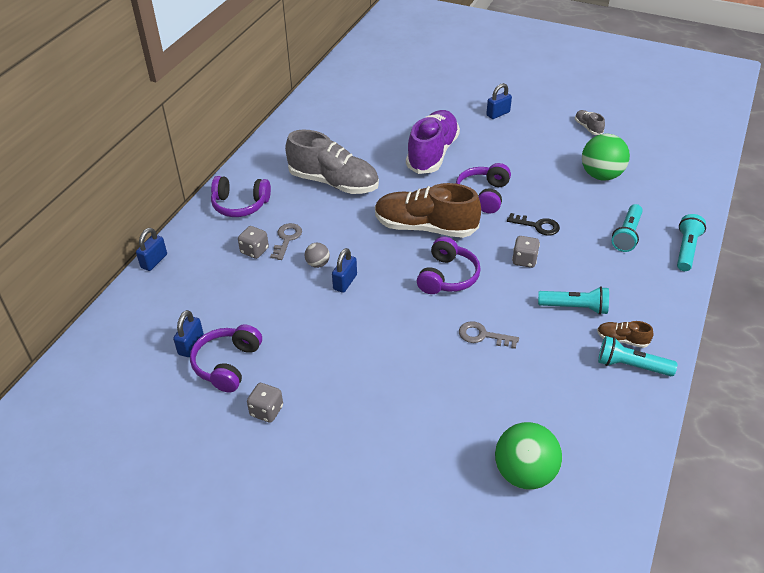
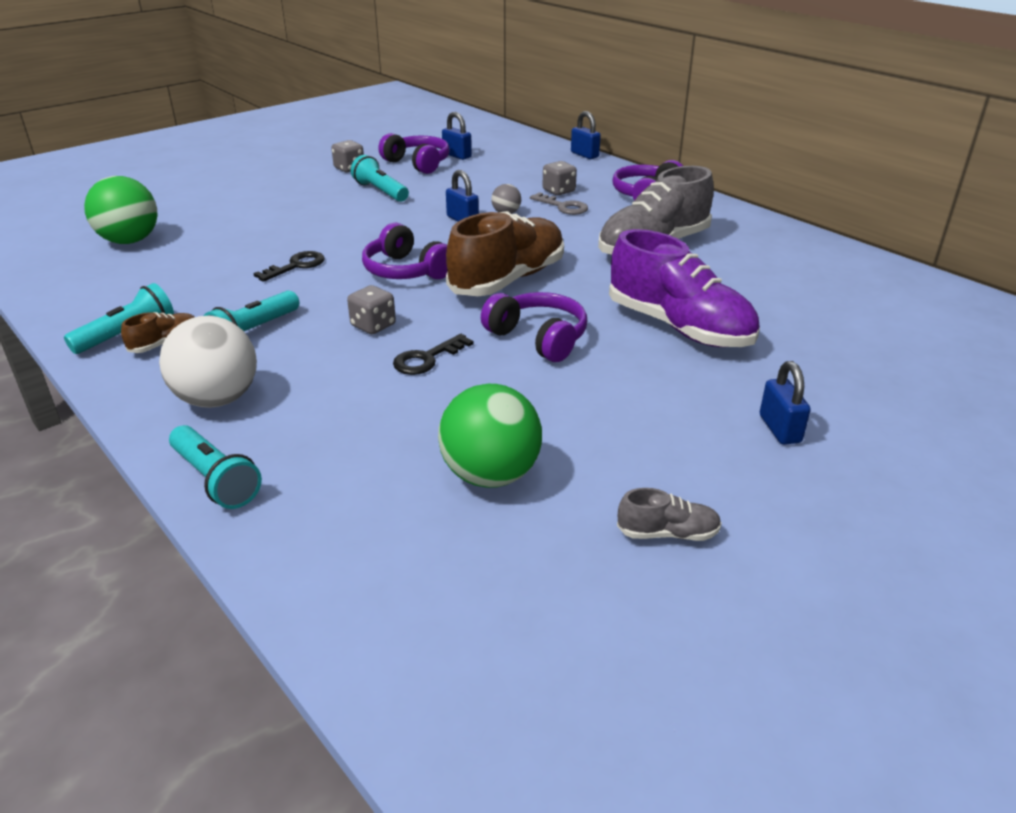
camera: 115 degrees right, 10 degrees down
(483, 336) = (296, 266): grey key -> black key
(627, 235) = (319, 432): turquoise flashlight -> turquoise flashlight (380, 191)
(641, 283) = (218, 399): none -> white ball

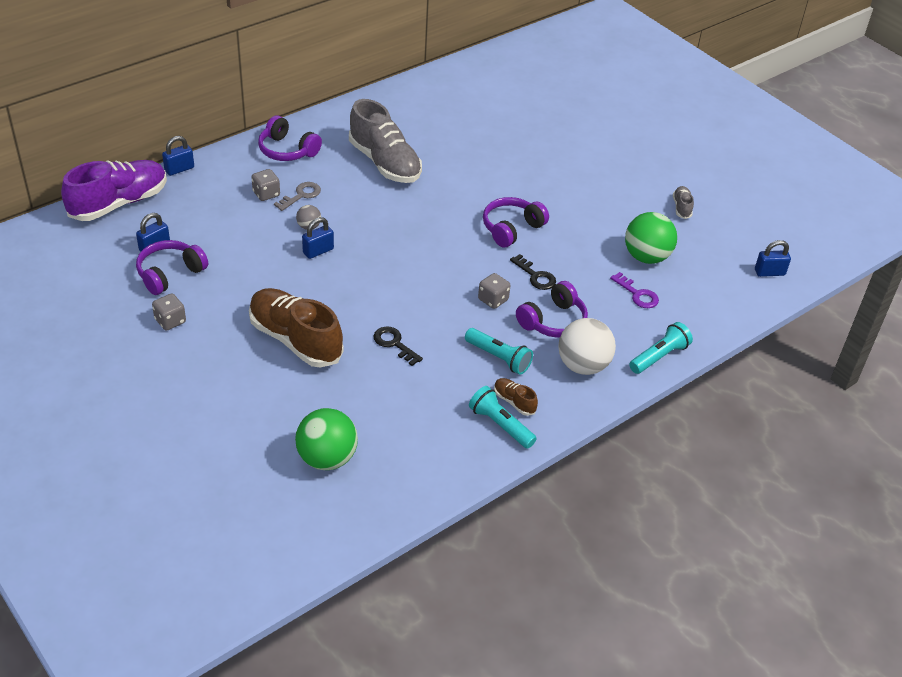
camera: 90 degrees left, 10 degrees up
(380, 191) = (240, 298): turquoise flashlight -> none
(383, 460) = (637, 294): none -> purple key
(406, 271) = (410, 284): purple headphones -> purple headphones (553, 321)
(508, 280) = (430, 235): brown shoe -> brown shoe (295, 340)
(679, 327) = (500, 172): purple shoe -> purple shoe (119, 203)
(780, 429) = (602, 159): blue padlock -> blue padlock (769, 272)

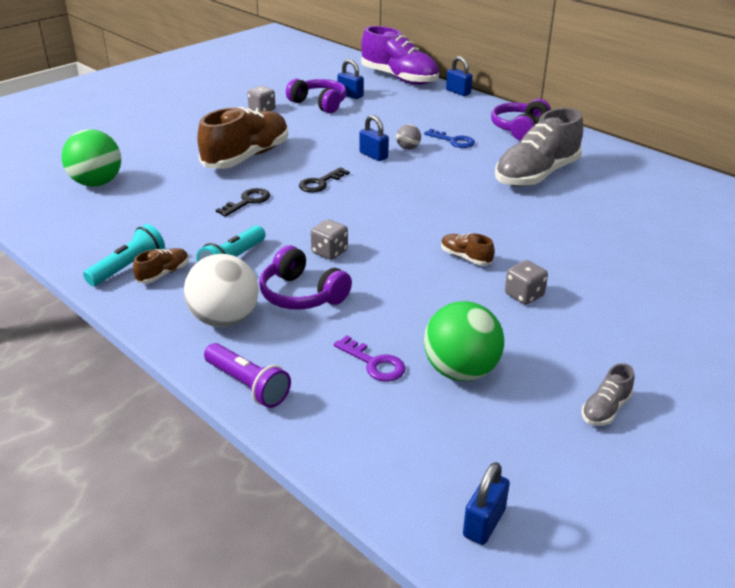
camera: 85 degrees right, 10 degrees down
(266, 194) = (446, 126): grey dice -> grey dice (524, 295)
(301, 195) = (453, 141): grey key -> blue key
(511, 228) = (465, 257): purple headphones -> brown shoe
(535, 276) = (382, 278): black key -> black key (320, 183)
(637, 294) = (374, 363): purple key -> purple key turned 90 degrees counterclockwise
(659, 356) = (247, 385): turquoise flashlight -> purple flashlight
(681, 207) = (605, 409): grey shoe -> grey shoe turned 135 degrees clockwise
(769, 272) = (484, 523): blue padlock -> blue padlock turned 45 degrees clockwise

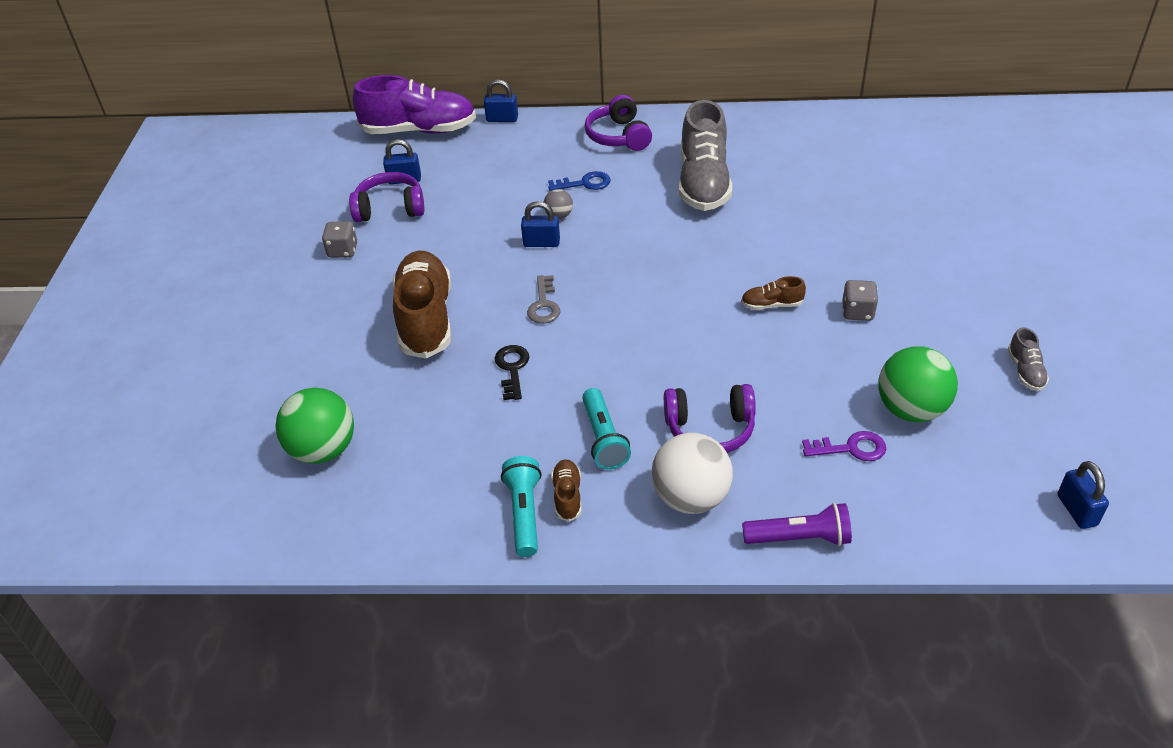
camera: 40 degrees left, 10 degrees up
(320, 183) = (544, 304): black key -> grey key
(329, 252) = (666, 372): grey dice -> none

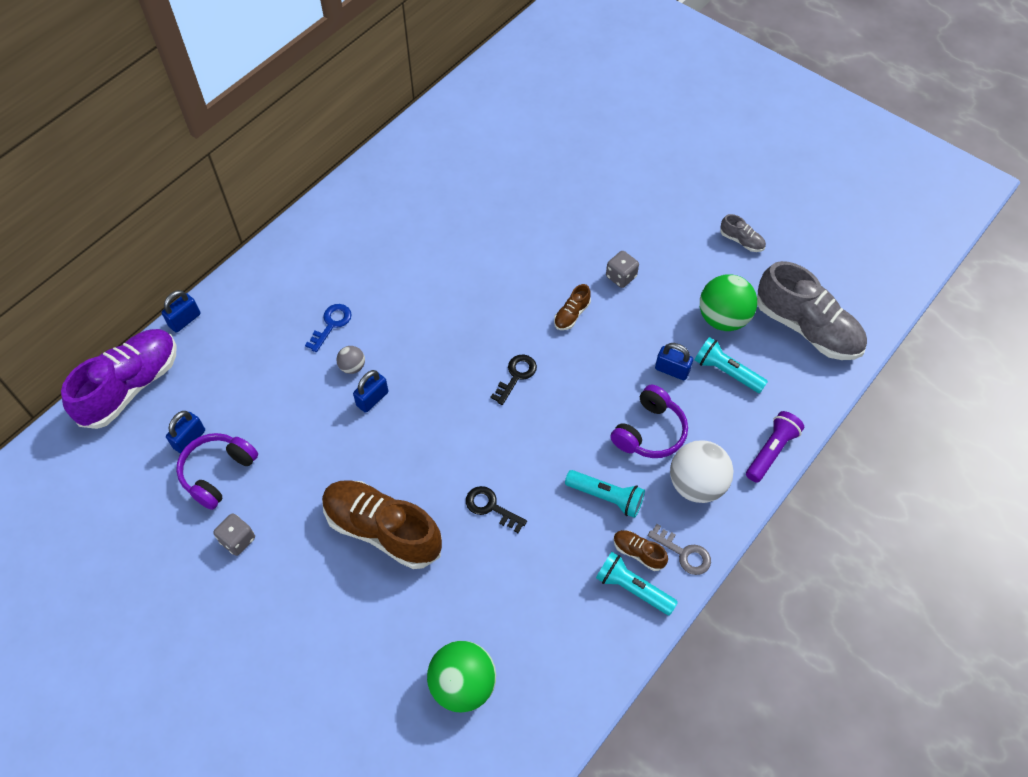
camera: 55 degrees left, 15 degrees up
(544, 304) = (442, 443): grey key -> grey key (683, 553)
(618, 136) = (298, 263): purple headphones -> none
(662, 308) = (516, 376): none -> black key
(703, 183) = (410, 255): grey shoe -> grey shoe (807, 328)
(850, 448) = (726, 372): purple key -> turquoise flashlight
(1077, 510) = (853, 307): blue padlock -> blue padlock (672, 370)

